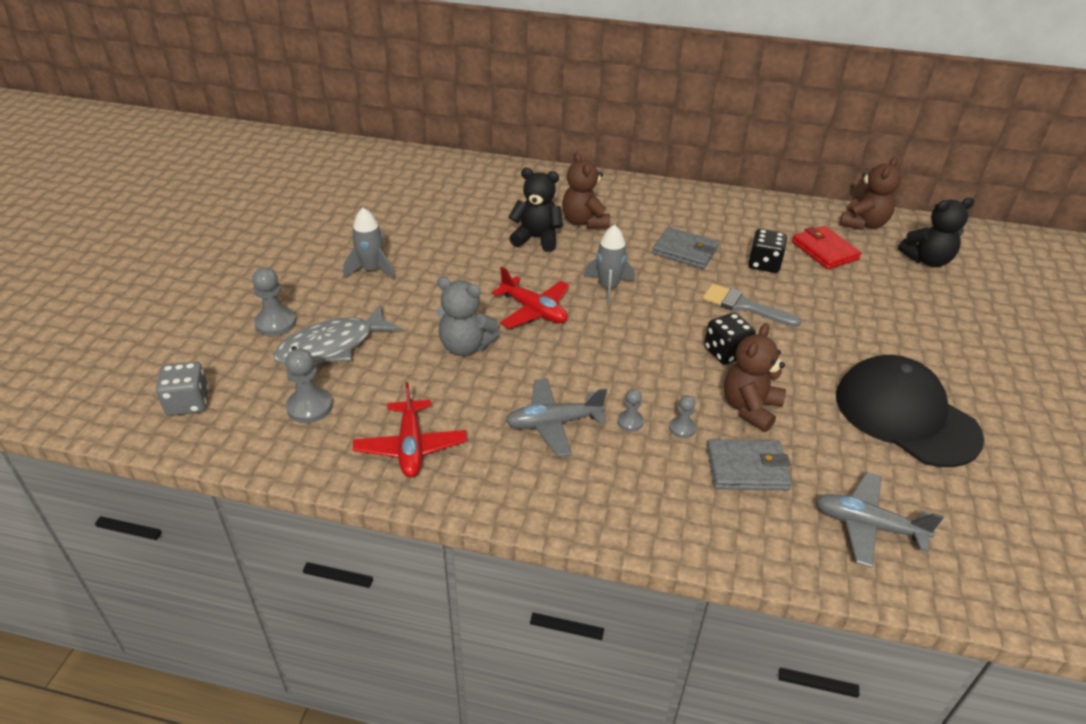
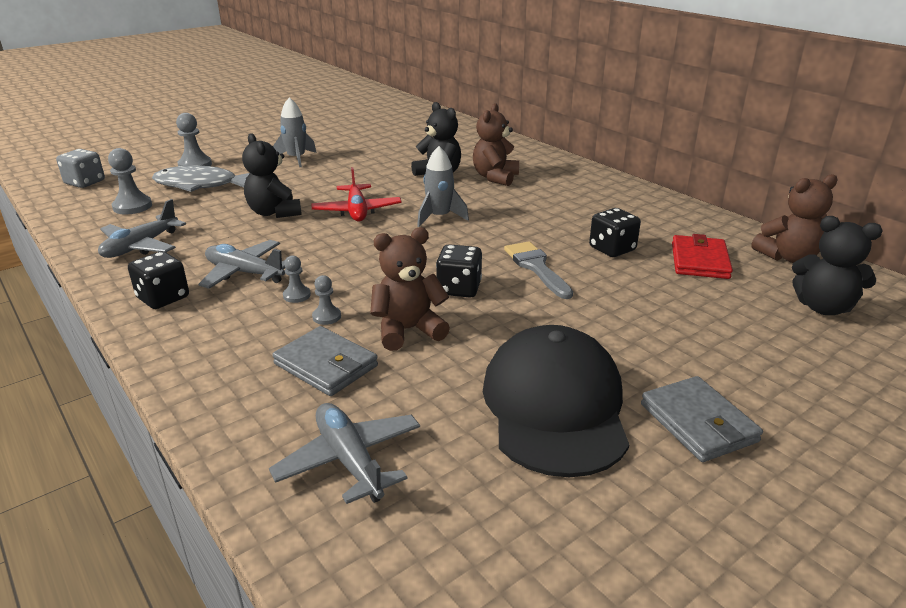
camera: 40 degrees right, 10 degrees down
(411, 446) = (141, 246): red plane -> grey plane
(465, 346) = (274, 212): grey teddy bear -> black teddy bear
(533, 485) = (163, 298): none -> black dice
(685, 251) = (549, 218): grey wallet -> grey wallet (698, 423)

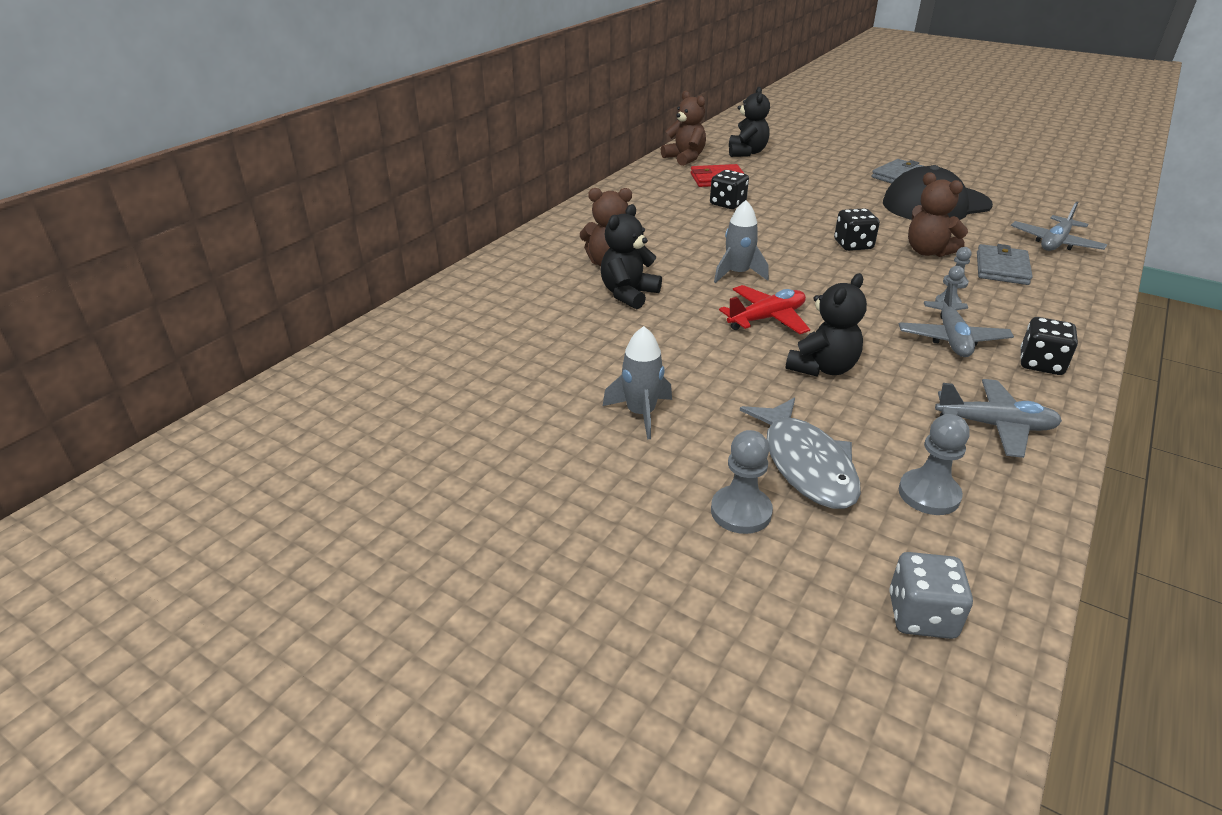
camera: 110 degrees left, 5 degrees up
(536, 267) = (788, 224): grey brush -> none

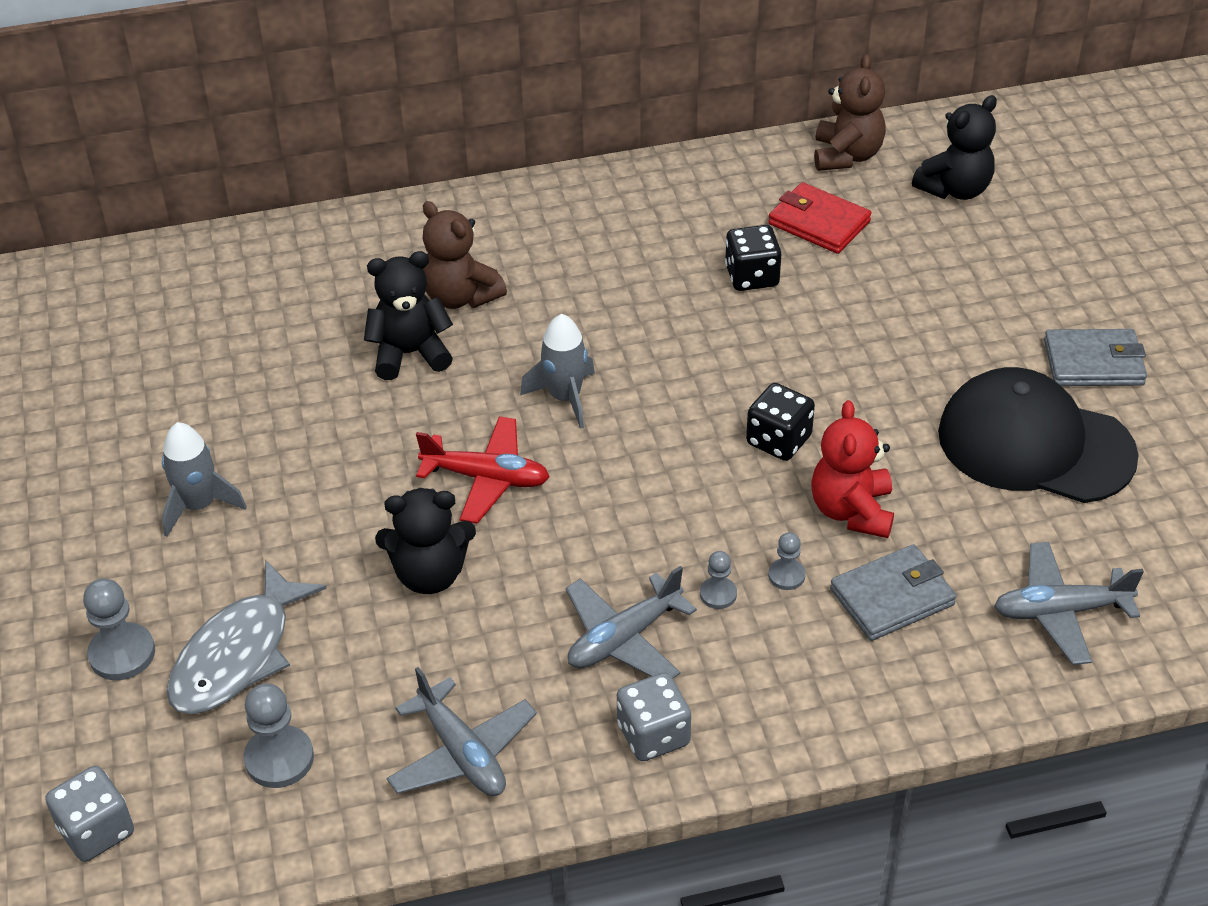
camera: 45 degrees right, 10 degrees up
(928, 252) = (852, 511): brown teddy bear -> red teddy bear
(1041, 364) = (653, 735): black dice -> grey dice

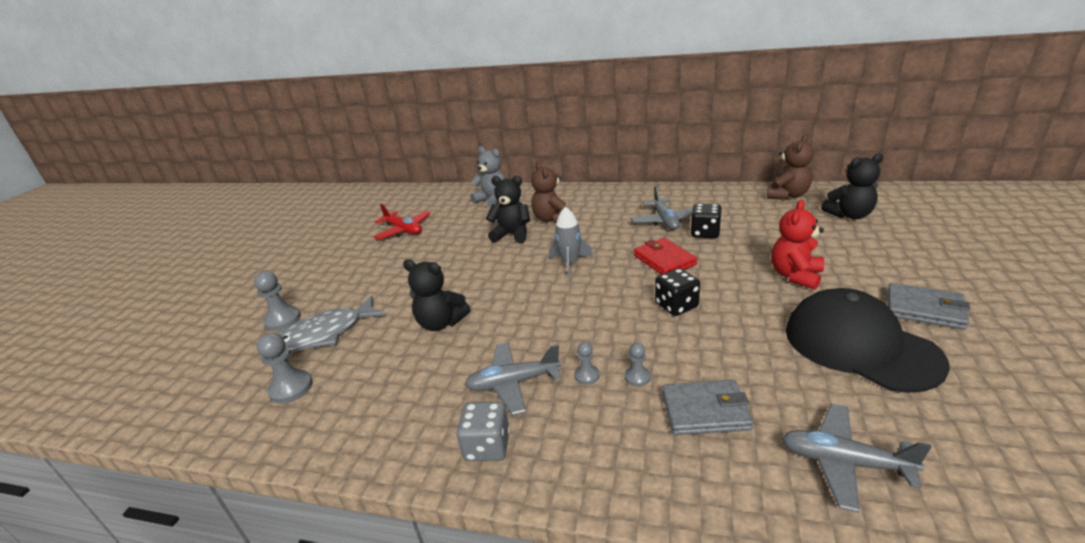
camera: 30 degrees right, 15 degrees down
(96, 831) = (185, 394): grey dice -> none
(199, 506) = (373, 271): grey rocket -> none
(296, 268) = (492, 200): none -> grey teddy bear
(462, 753) = (375, 417): grey plane -> grey plane (665, 221)
(486, 478) = (504, 288): red plane -> red plane (404, 230)
(819, 223) = (757, 218): red wallet -> red wallet (664, 260)
(852, 511) = (703, 352): red teddy bear -> red teddy bear (795, 276)

